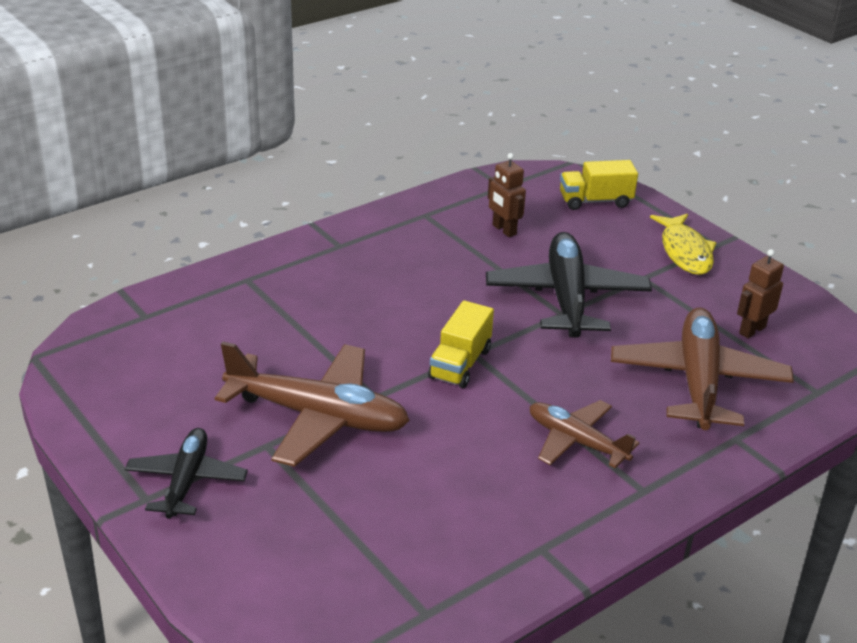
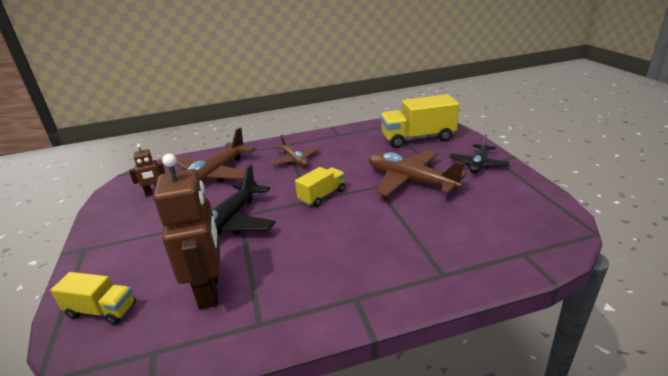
camera: 155 degrees left, 5 degrees down
(330, 559) = (418, 138): none -> yellow truck
(504, 230) = (209, 290): brown robot -> brown robot, size x2.00
(685, 252) = (112, 246): yellow fish -> none

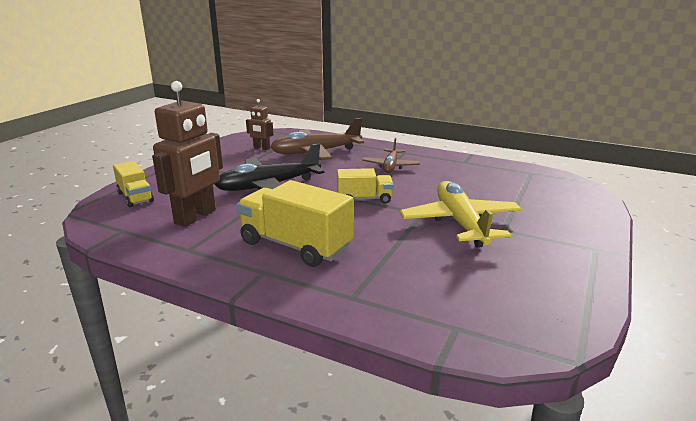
camera: 40 degrees right, 5 degrees down
(410, 181) = (460, 223): brown plane -> yellow plane
(418, 138) = (540, 194): yellow truck -> yellow truck (295, 246)
(478, 164) = (564, 242): black plane -> none

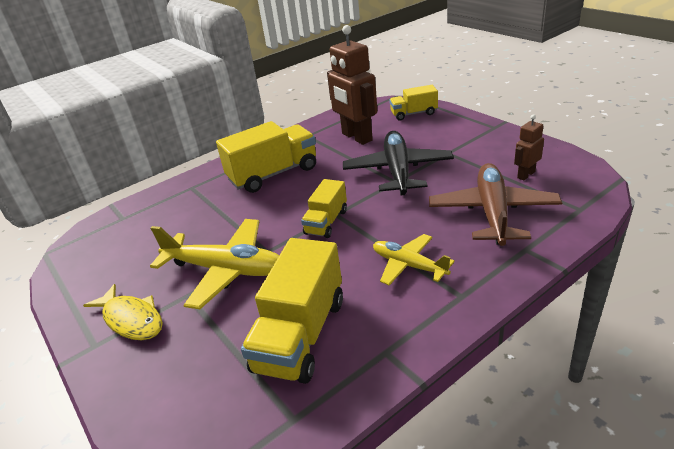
camera: 120 degrees right, 10 degrees up
(390, 166) = (408, 265): brown plane -> yellow plane
(481, 182) = (301, 334): none -> yellow truck
(555, 244) = (131, 319): none -> yellow fish

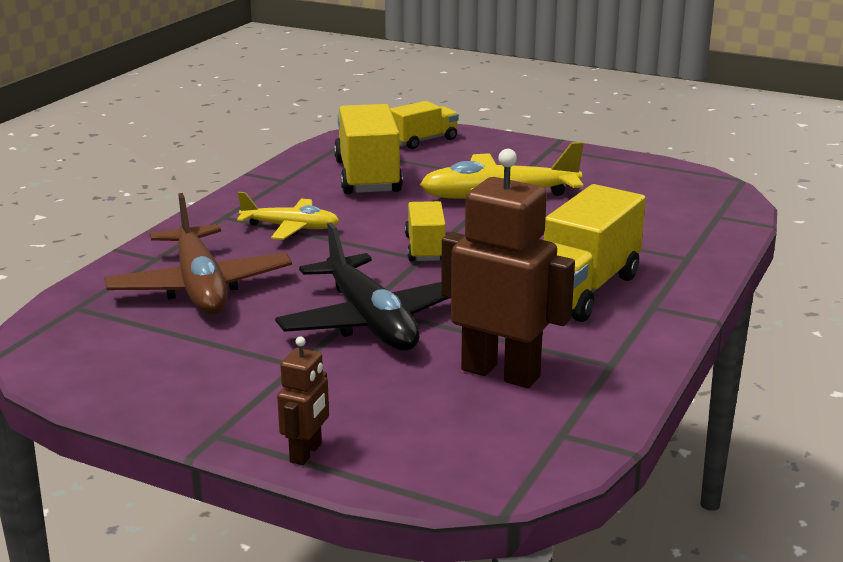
camera: 150 degrees right, 10 degrees down
(131, 319) = (543, 162): yellow fish -> none
(413, 114) = (417, 450): yellow truck -> yellow truck (423, 141)
(526, 175) = (151, 343): brown robot -> brown robot (306, 453)

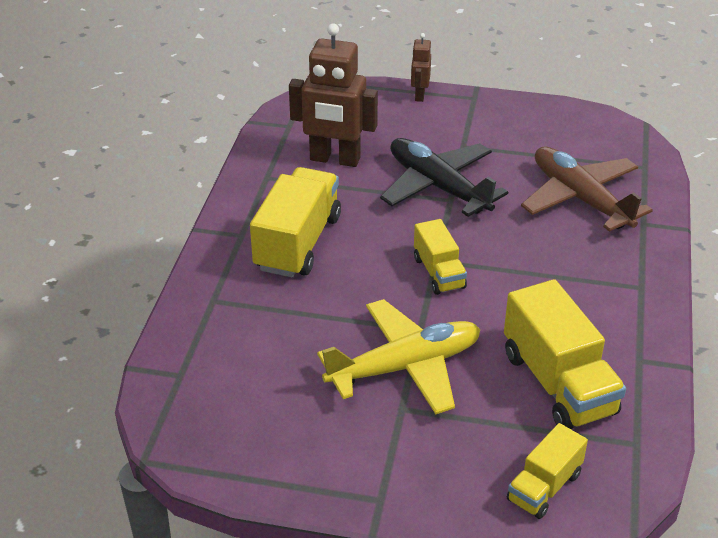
camera: 165 degrees right, 15 degrees up
(291, 228) = (569, 280): yellow plane -> none

